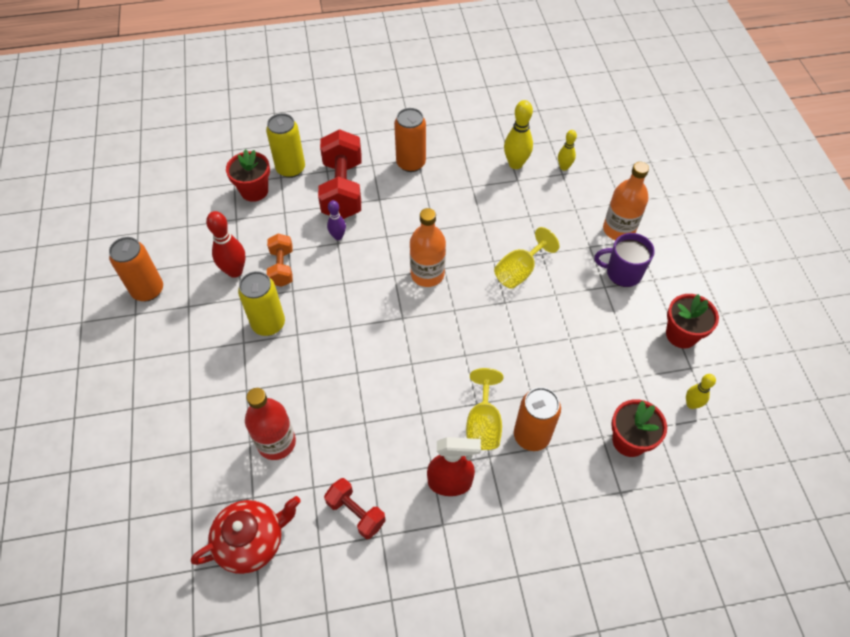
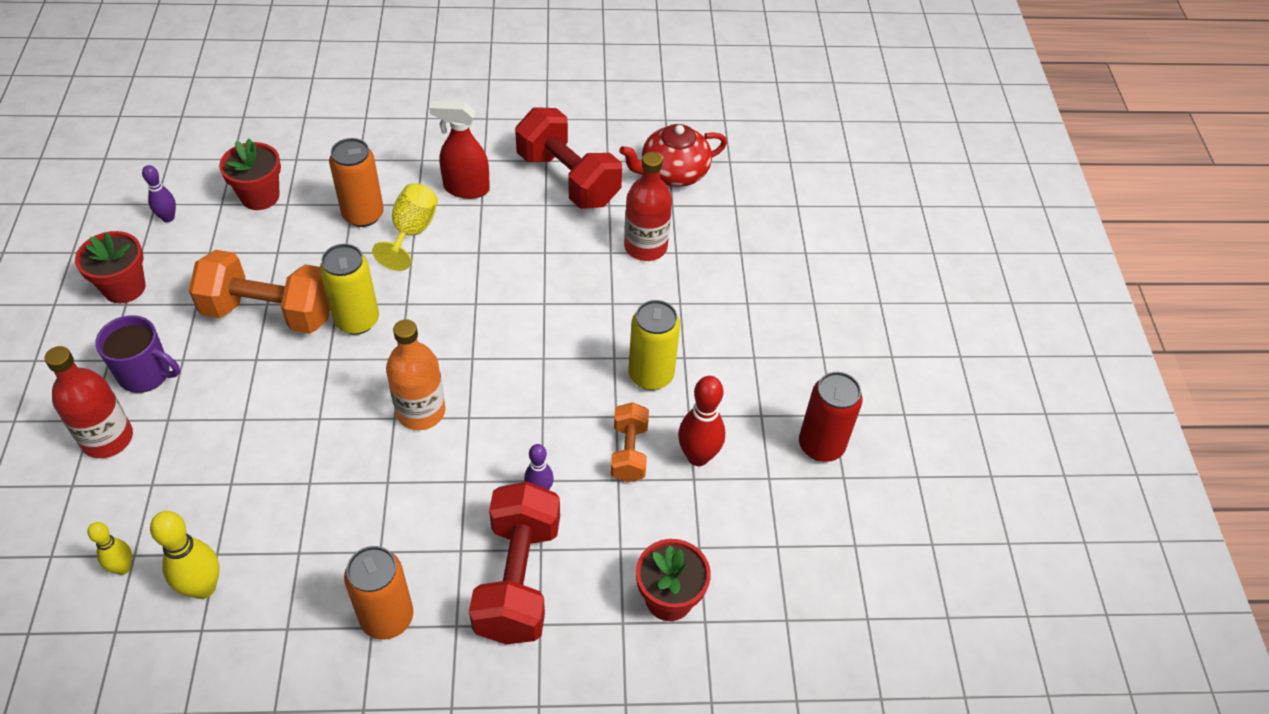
camera: 175 degrees left, 5 degrees down
(148, 290) = (821, 445): orange can -> red can
(290, 169) = (603, 638): yellow can -> yellow can (357, 320)
(356, 513) = (568, 179): red dumbbell -> red dumbbell, size x1.82
(519, 271) = (288, 397): yellow goblet -> none
(563, 331) = (269, 312): none -> orange dumbbell
(618, 230) = (107, 439): orange bottle -> red bottle
(691, 404) = (168, 218): yellow bowling pin -> purple bowling pin

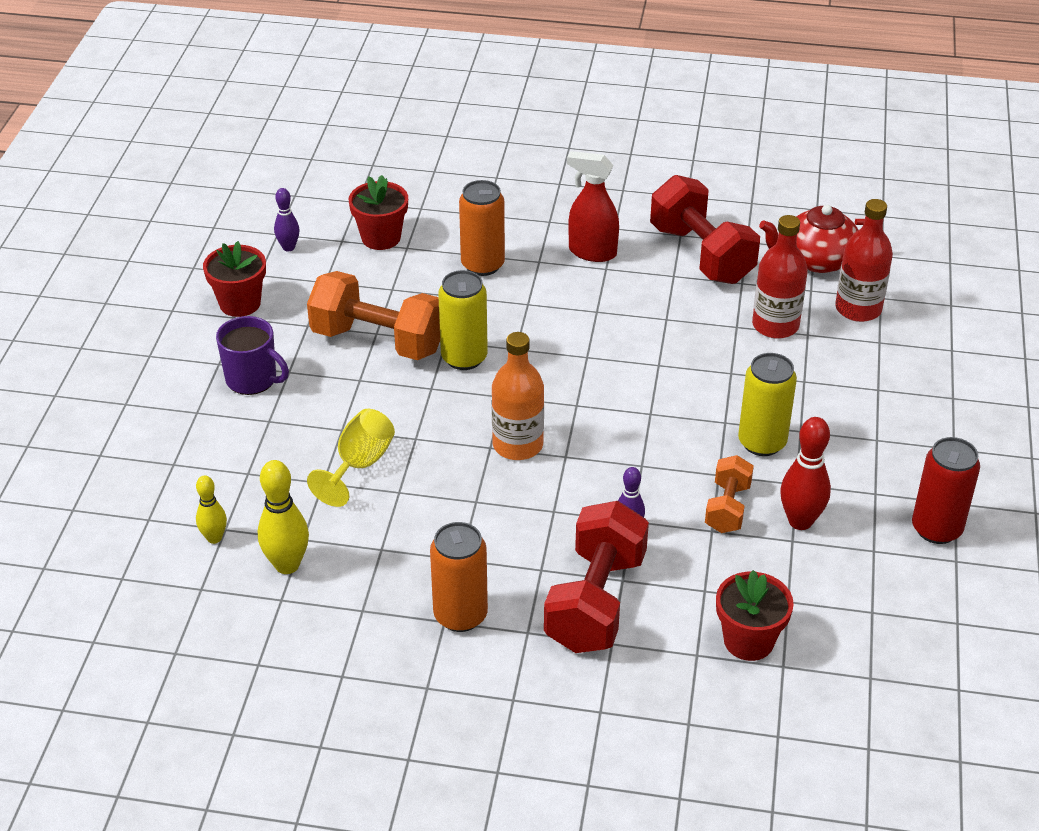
camera: 15 degrees right, 10 degrees down
(107, 439) = (211, 429): red bottle -> red bottle (858, 309)
(412, 232) = (530, 286): yellow goblet -> yellow goblet (359, 465)

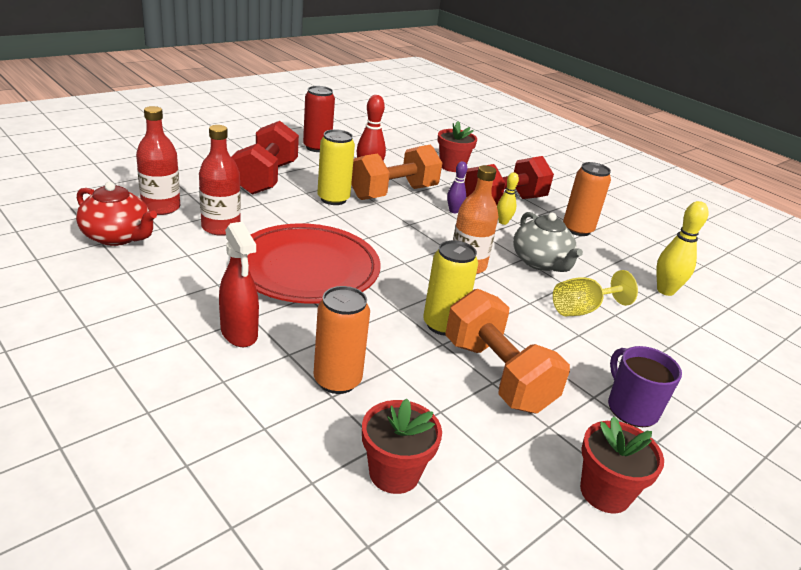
camera: 145 degrees left, 10 degrees down
(214, 538) = (710, 325): yellow bowling pin -> yellow bowling pin (503, 222)
(288, 247) = (505, 532): purple bowling pin -> none
(452, 509) = (540, 262): none -> grey teapot
(639, 335) = (307, 269): none -> red plate
(701, 254) = (173, 283): red dumbbell -> red dumbbell (266, 178)
(727, 508) = (393, 193): orange dumbbell -> orange dumbbell, size x1.82

